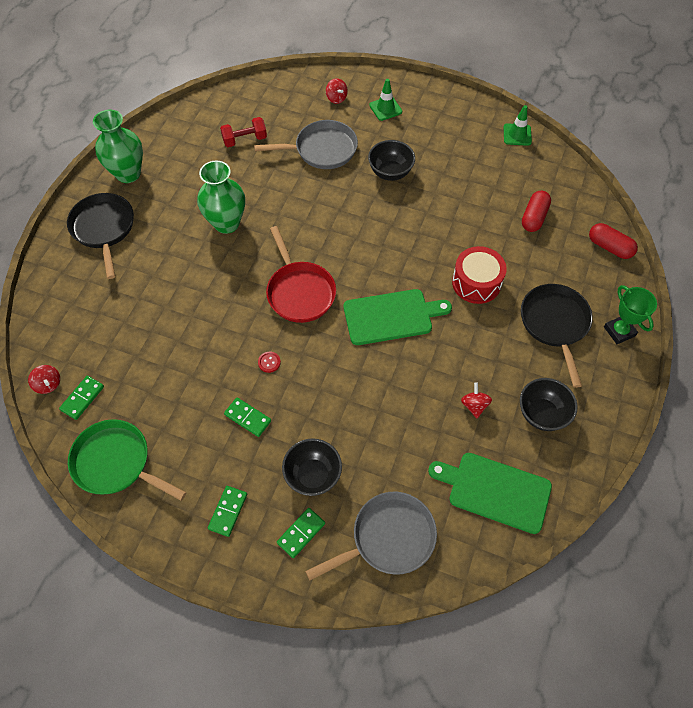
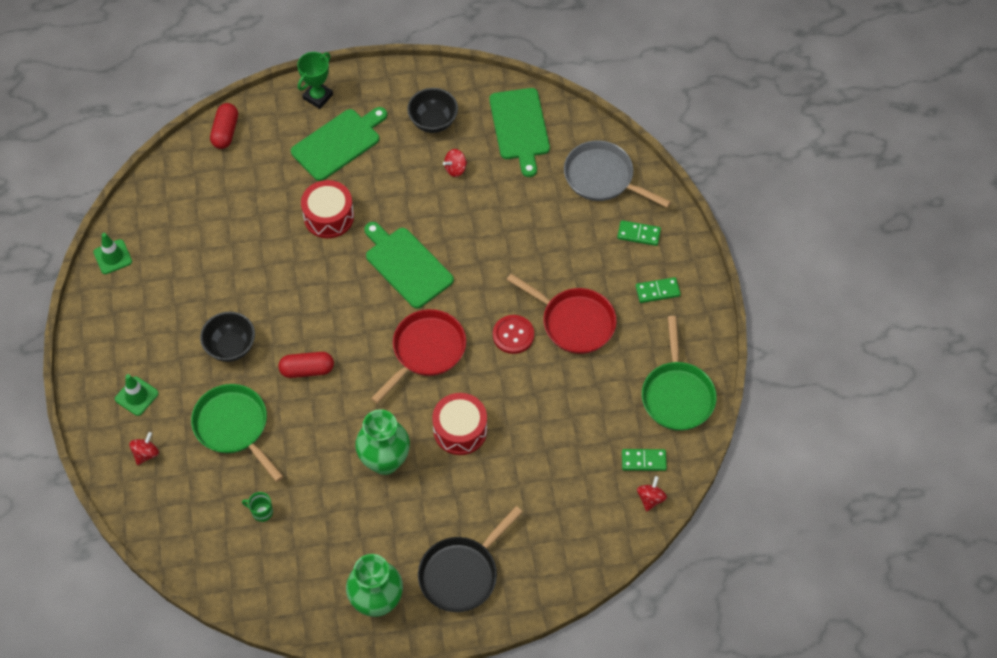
camera: 120 degrees left, 0 degrees up
(213, 281) = (460, 430): none -> red drum
(245, 140) = (261, 512): red dumbbell -> green mug
(248, 418) = (574, 322): green domino -> red pan
(269, 362) = (513, 335): red button -> red button, size x1.84
(313, 475) = (589, 250): black bowl -> none
(321, 150) = (234, 427): grey pan -> green pan
(534, 217) = (222, 201): red capsule -> red capsule (307, 370)
(555, 324) = (338, 143): black pan -> green cutting board

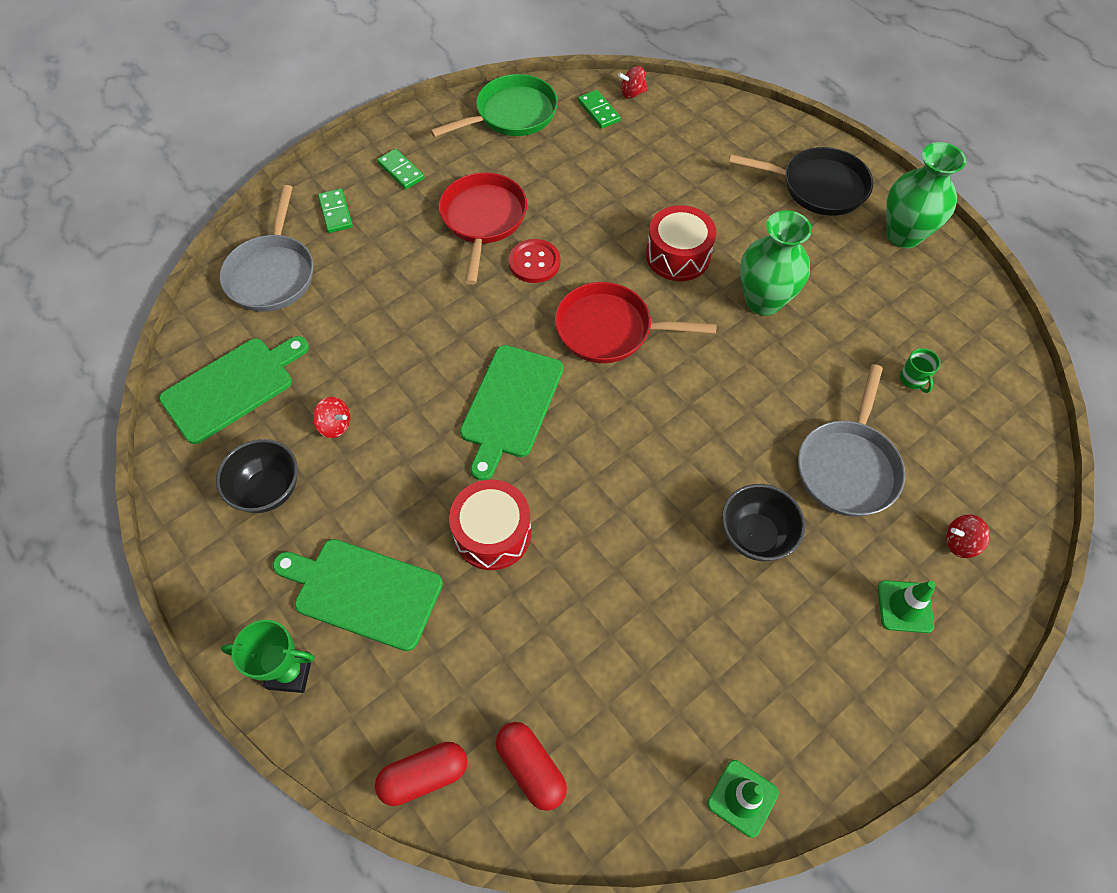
camera: 120 degrees left, 0 degrees up
(234, 427) = (848, 466): green pan -> grey pan
(307, 370) = (720, 432): red capsule -> red capsule (531, 768)

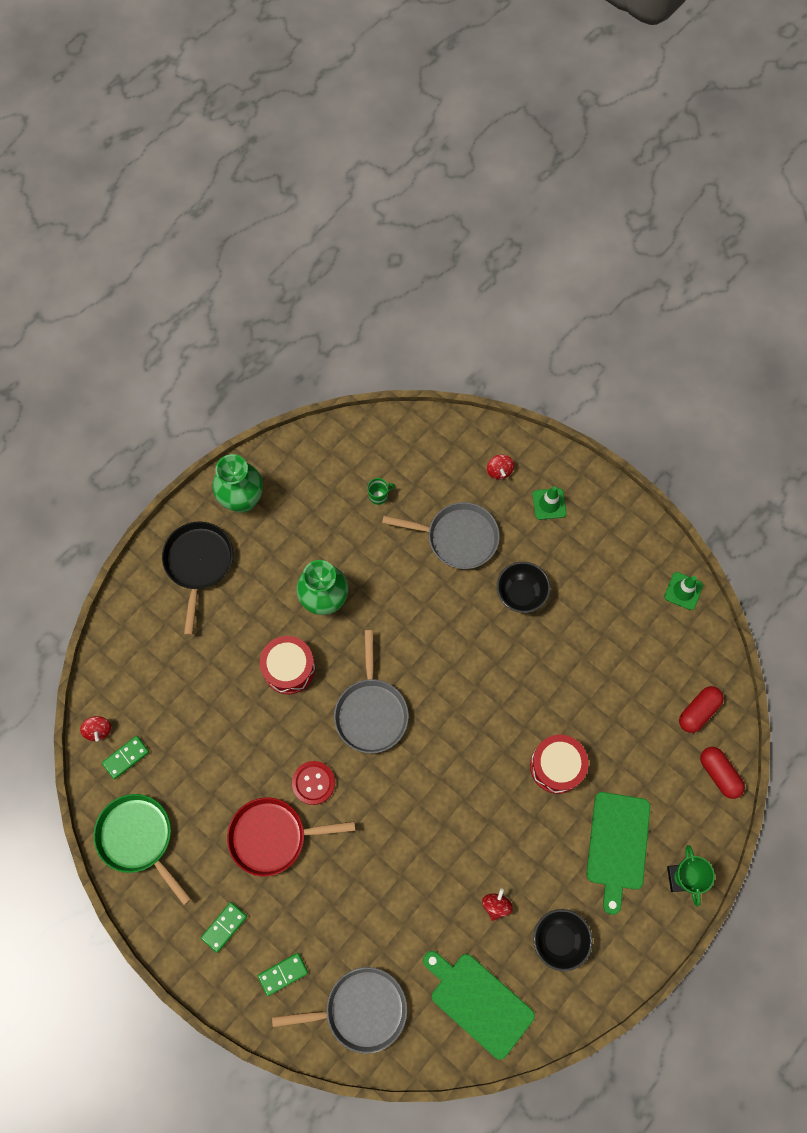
camera: 100 degrees left, 10 degrees up
(510, 405) = (453, 775): green cutting board -> none
(610, 329) = (371, 711): red pan -> grey pan

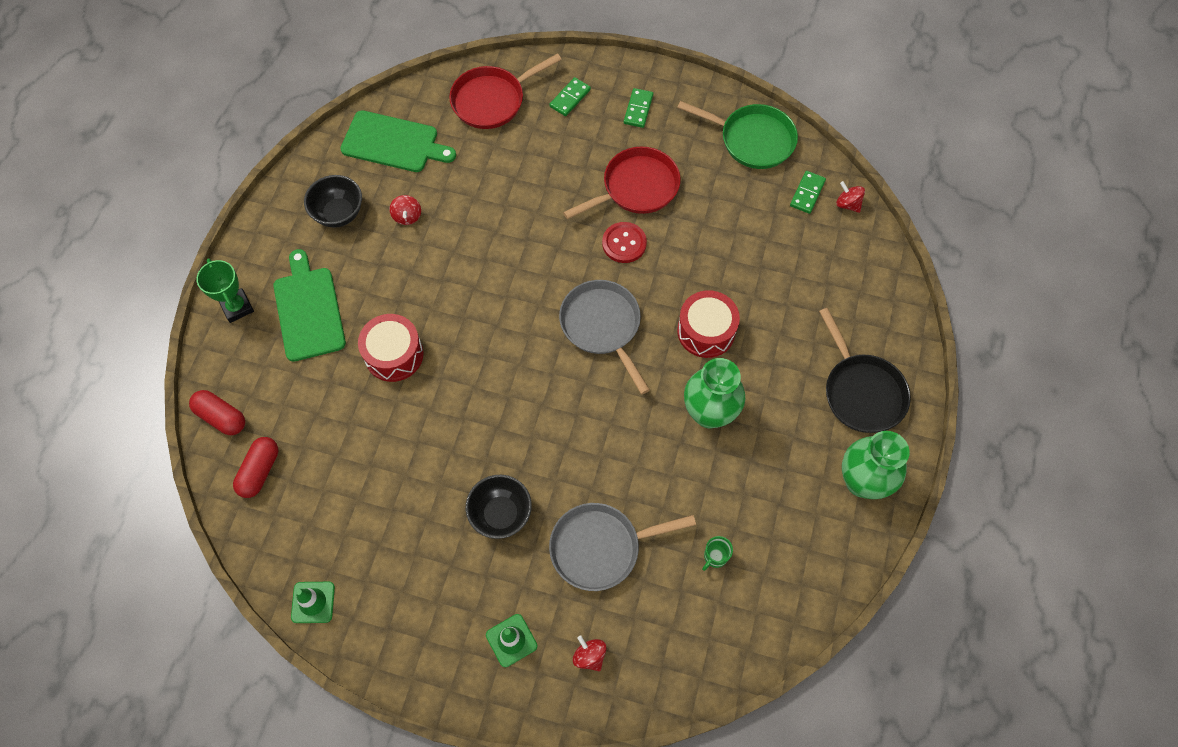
camera: 155 degrees right, 5 degrees down
(360, 1009) = (492, 100): grey pan -> red pan

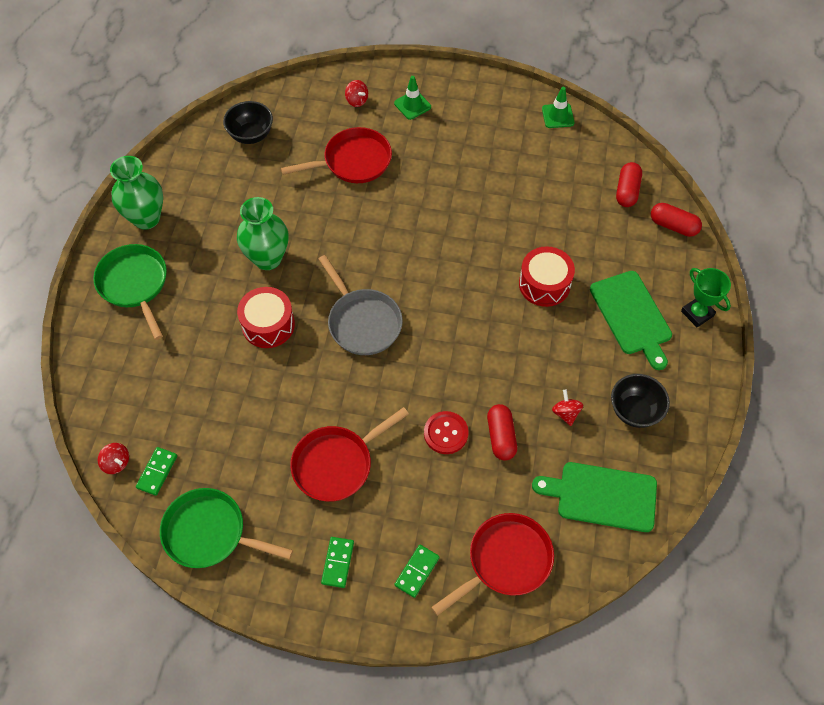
camera: 175 degrees right, 5 degrees down
(475, 199) = (501, 437): none -> red capsule
(501, 514) = (432, 177): black bowl -> black bowl (251, 135)
(601, 547) = (353, 161): grey pan -> red pan
(624, 243) = (346, 402): red button -> red button (446, 433)
(715, 556) = (267, 162): green mug -> none
(861, 391) = (135, 285): black pan -> green pan

